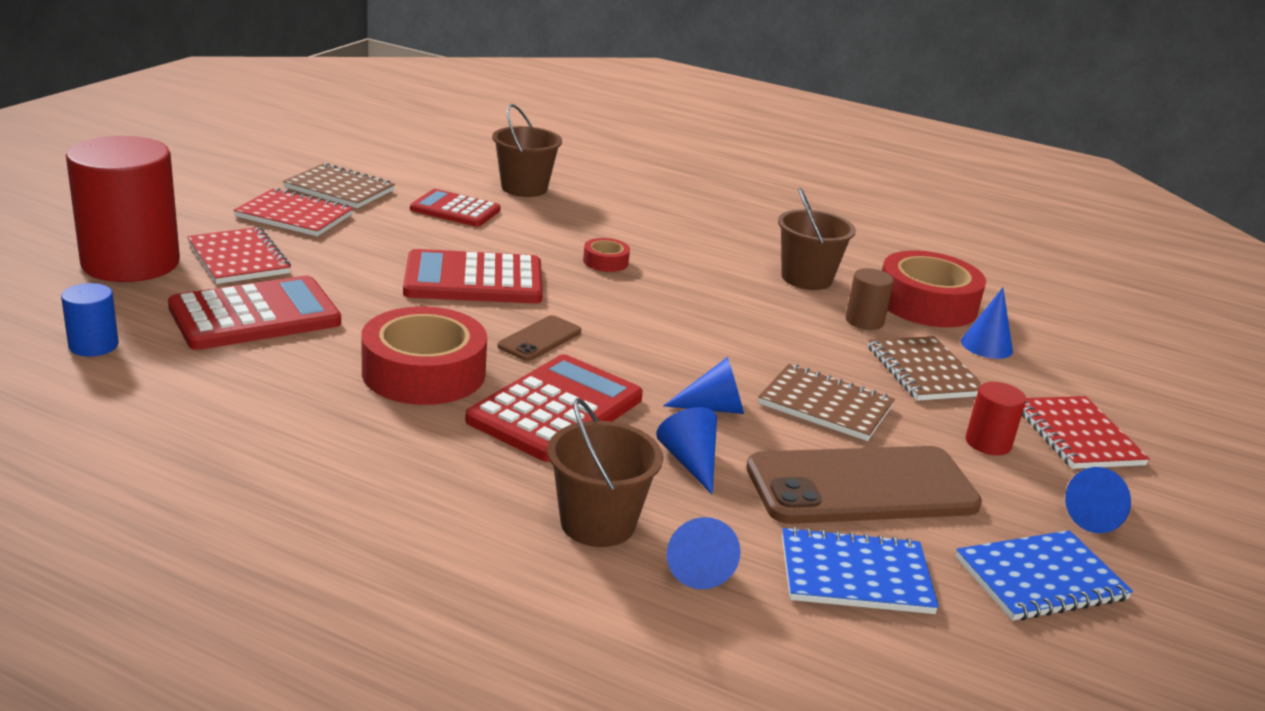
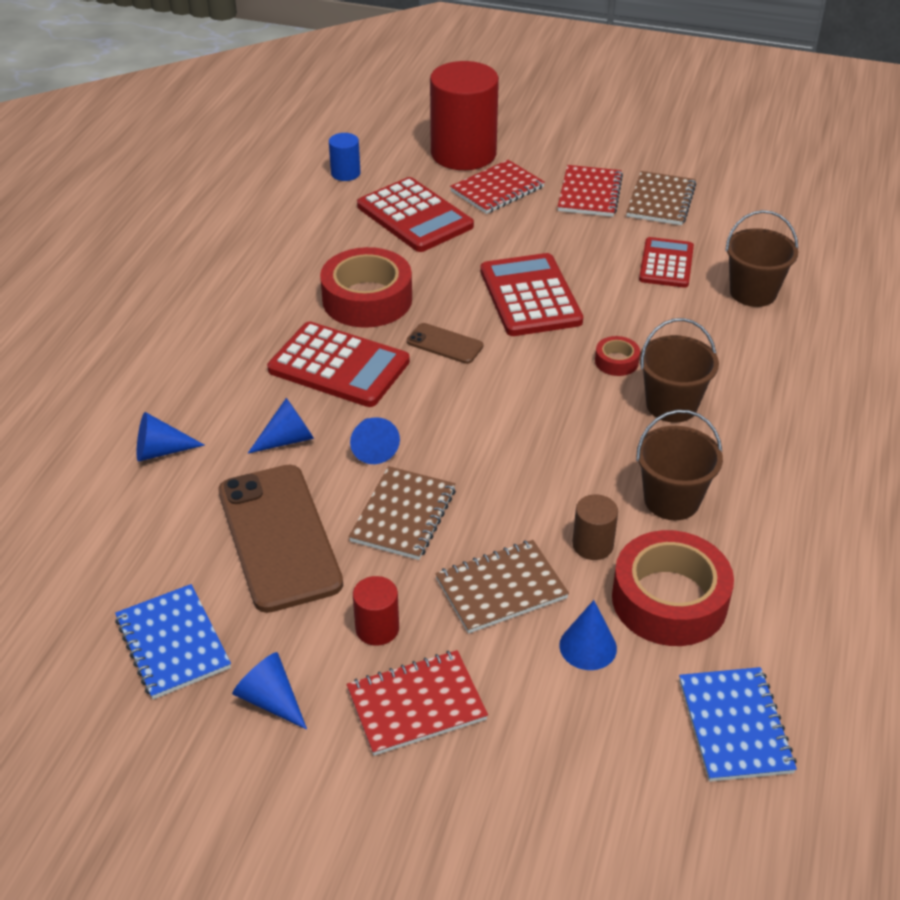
camera: 85 degrees right, 15 degrees up
(597, 523) = (200, 402): brown bucket -> brown bucket (671, 405)
(855, 575) = (162, 531): blue notebook -> blue notebook (735, 726)

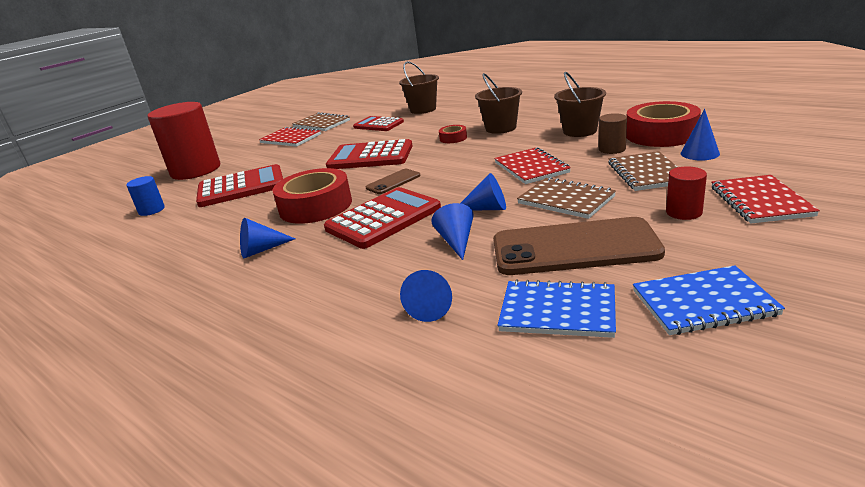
camera: 65 degrees left, 15 degrees down
(270, 700) = (767, 255): blue cone -> blue cone (262, 250)
(497, 189) = (250, 162): red notebook -> red notebook (531, 168)
(735, 726) = (758, 126): blue notebook -> blue notebook (557, 311)

